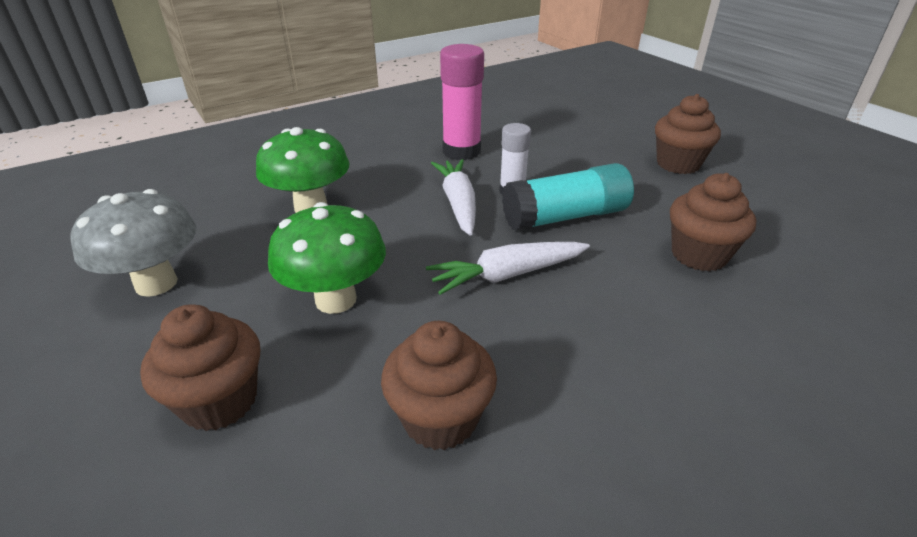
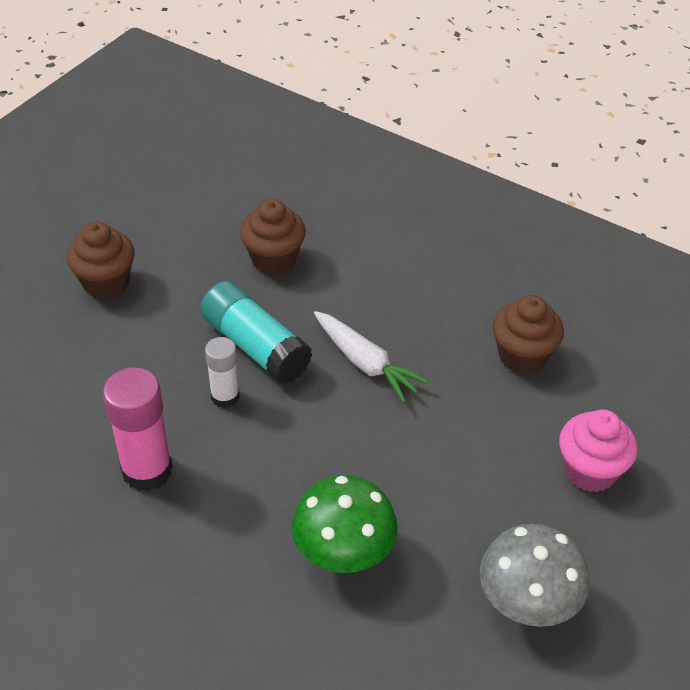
camera: 115 degrees left, 10 degrees up
(219, 401) = (590, 471): brown cupcake -> pink cupcake
(336, 299) = (461, 459): green mushroom -> none
(458, 203) = (271, 432): white carrot -> none

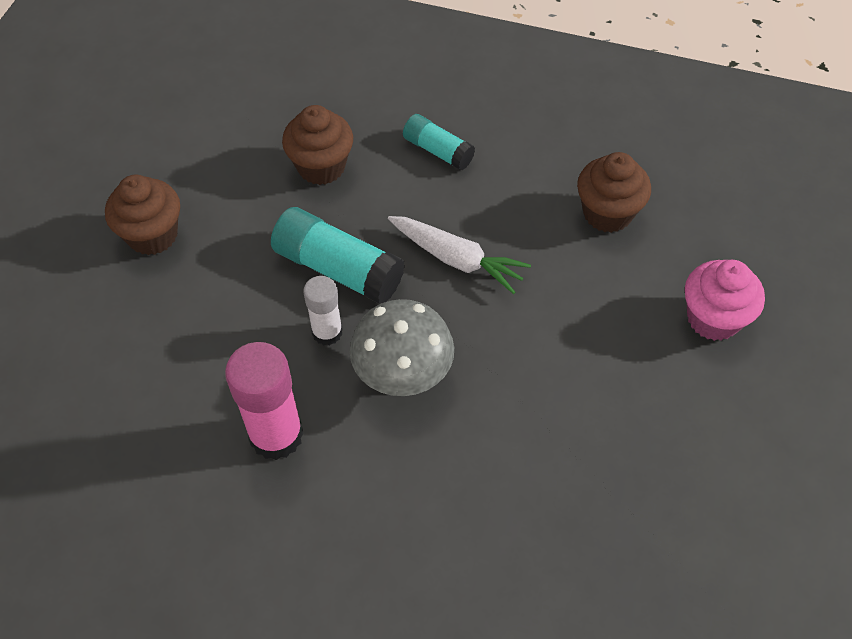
camera: 15 degrees left, 10 degrees up
(343, 555) = (510, 472): green mushroom -> none
(384, 268) = (438, 151): none -> turquoise glue stick
(526, 605) = (702, 474): grey mushroom -> grey mushroom (403, 375)

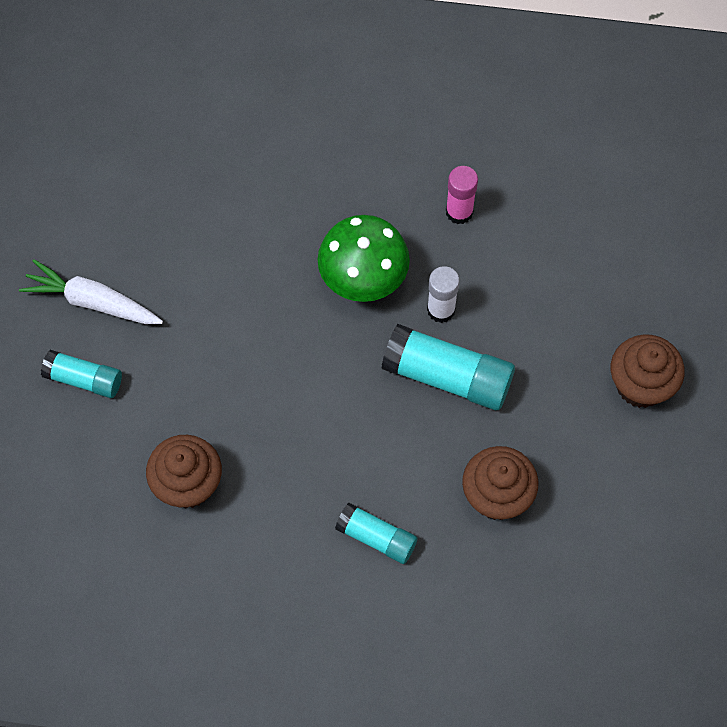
camera: 170 degrees right, 10 degrees up
(276, 435) = (459, 212): pink glue stick -> pink glue stick, size x0.60
(403, 375) = (363, 279): grey mushroom -> green mushroom
(457, 259) = (334, 405): white carrot -> white carrot (92, 301)
(713, 318) = (84, 379): pink cupcake -> turquoise glue stick

